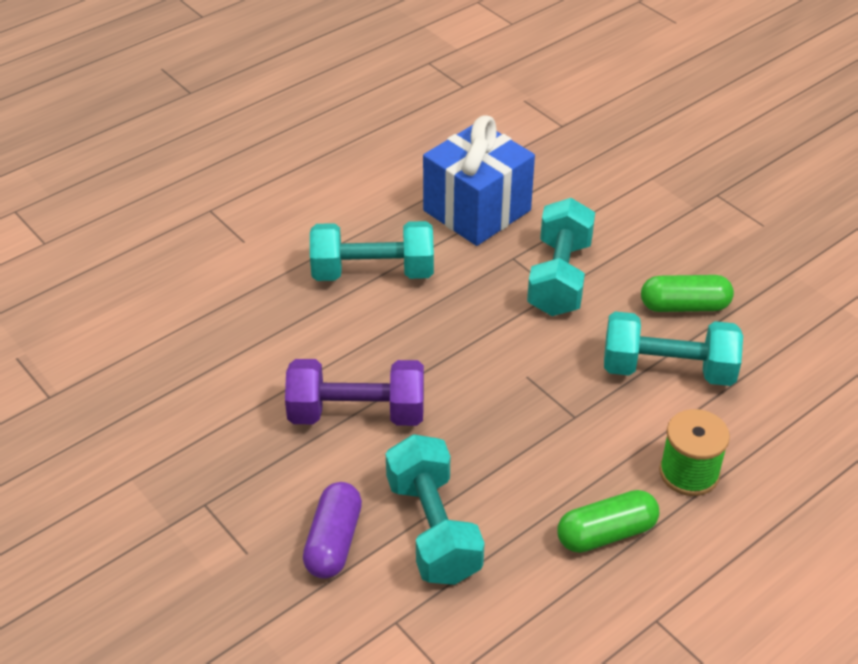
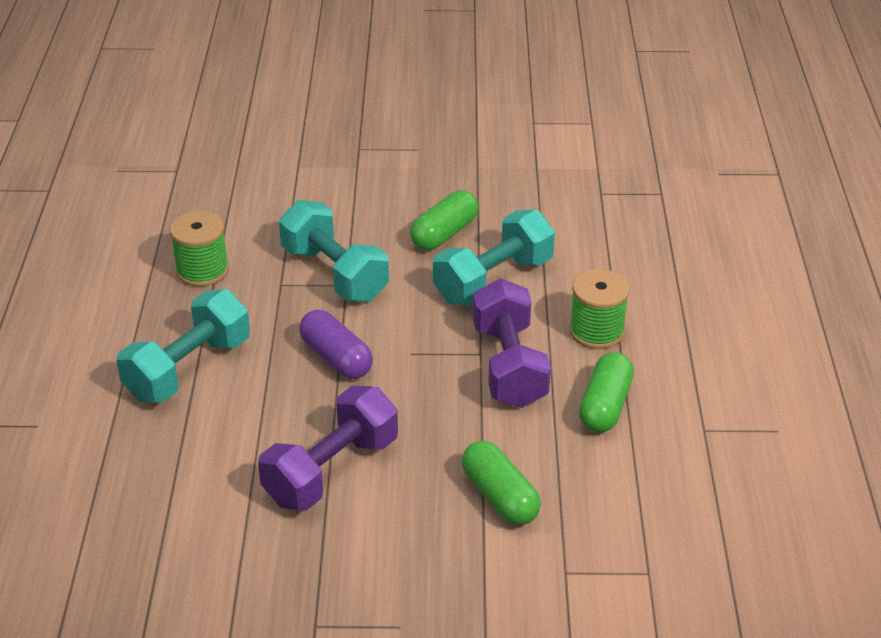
camera: 50 degrees left, 5 degrees down
(333, 541) = (448, 563): purple capsule -> purple capsule (336, 358)
(433, 529) = (500, 496): turquoise dumbbell -> green capsule
(477, 210) = (202, 270): blue gift -> green spool
(581, 442) = (508, 366): none -> purple dumbbell

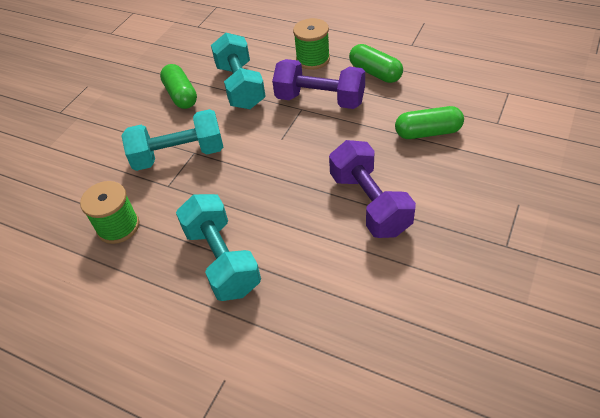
camera: 60 degrees left, 10 degrees up
(336, 358) = (263, 175): purple capsule -> none

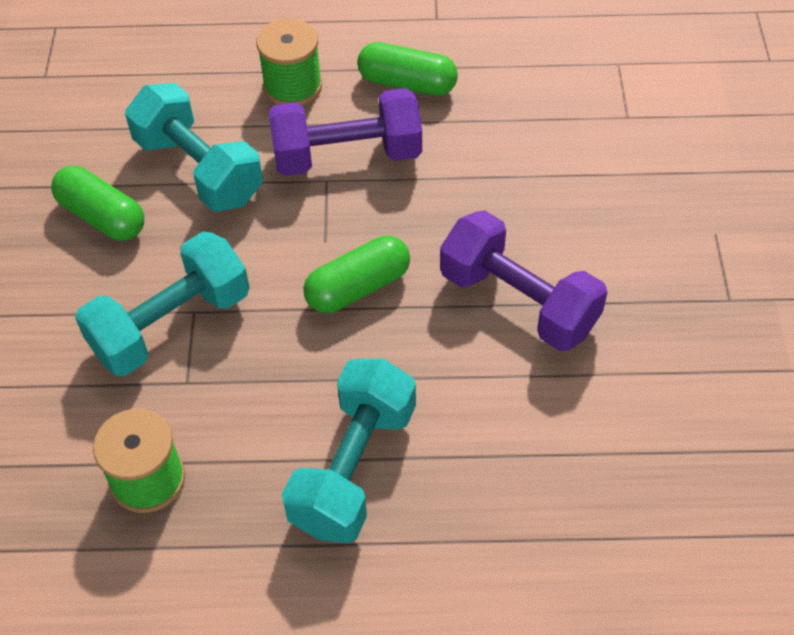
camera: 30 degrees left, 5 degrees up
(222, 260) = (353, 467): turquoise dumbbell -> turquoise dumbbell turned 75 degrees clockwise
(428, 132) = (540, 162): green capsule -> green capsule (358, 287)

